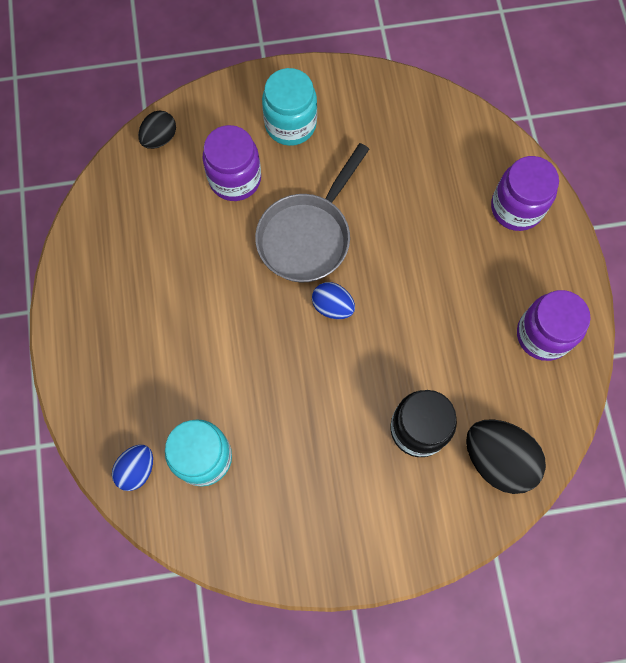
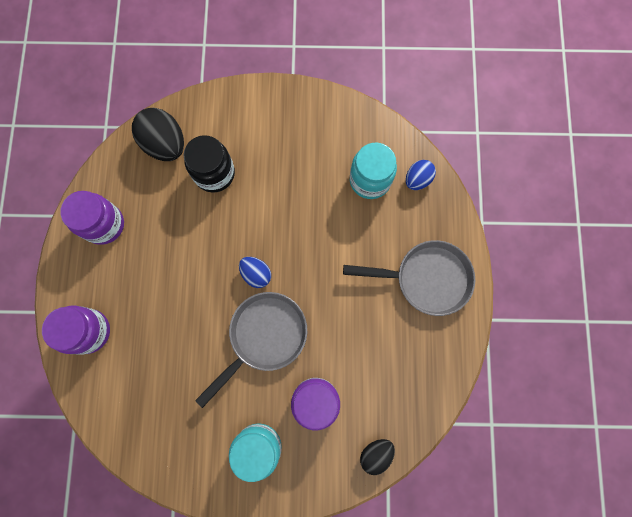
camera: 170 degrees left, 5 degrees up
(115, 337) = (426, 279): none -> grey pan

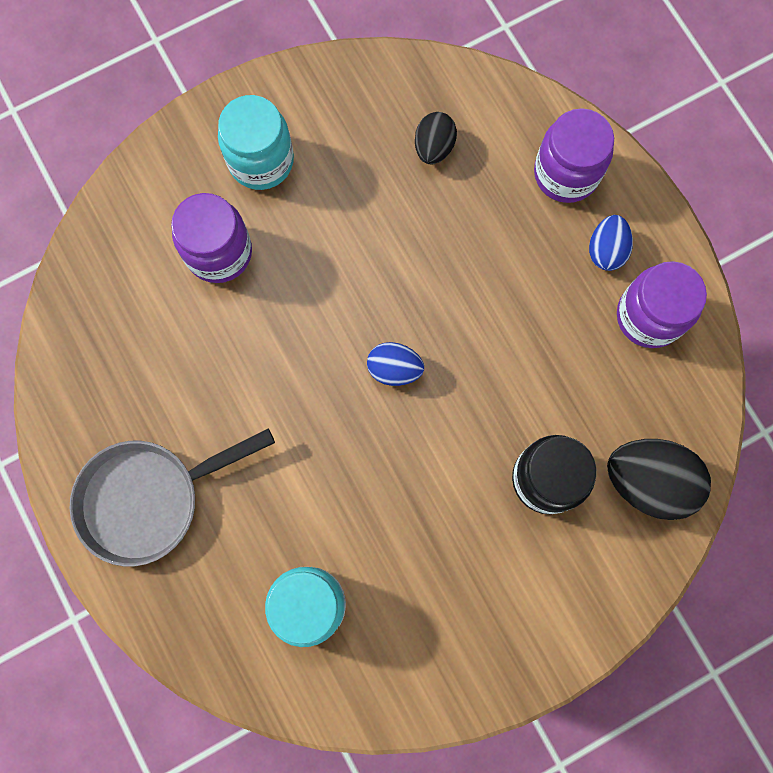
camera: 150 degrees right, 0 degrees up
(264, 337) = (333, 293): grey pan -> none
(375, 453) = (107, 233): black egg -> black egg (434, 147)
(417, 179) = (237, 648): blue egg -> blue egg (606, 250)

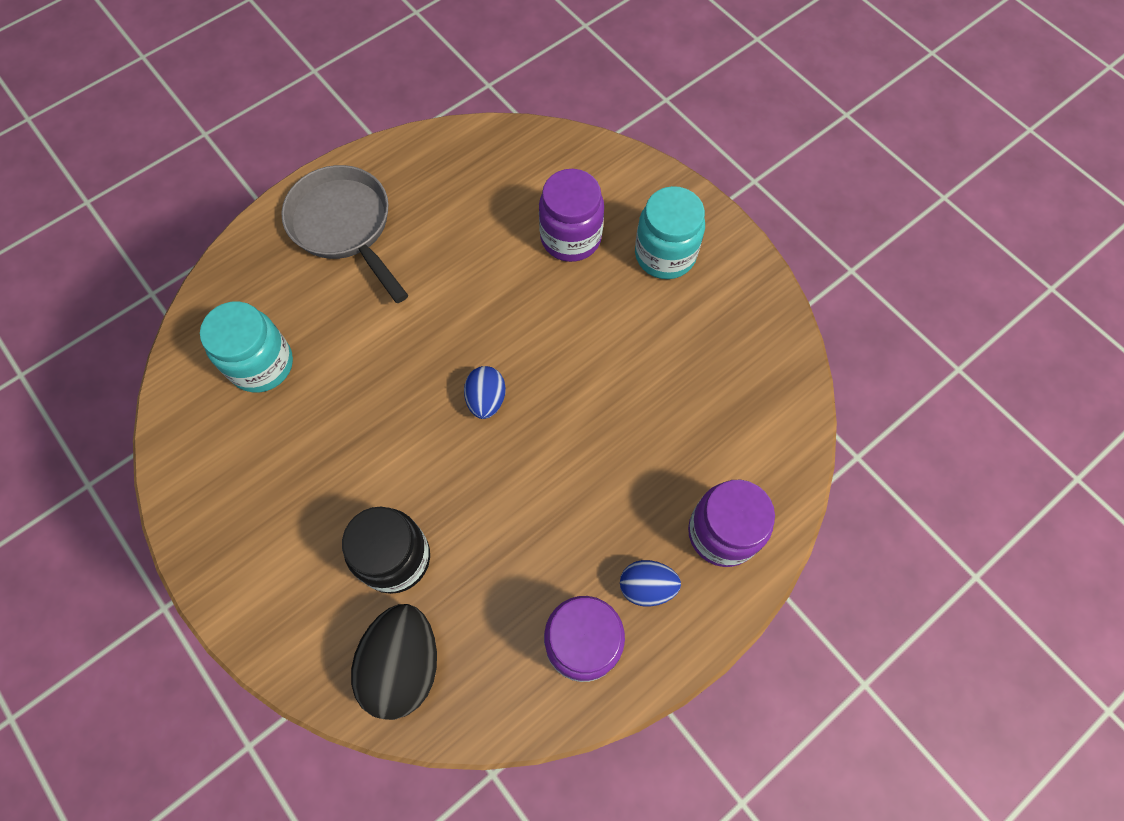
camera: 80 degrees right, 10 degrees down
(434, 147) = (717, 399): black egg -> none

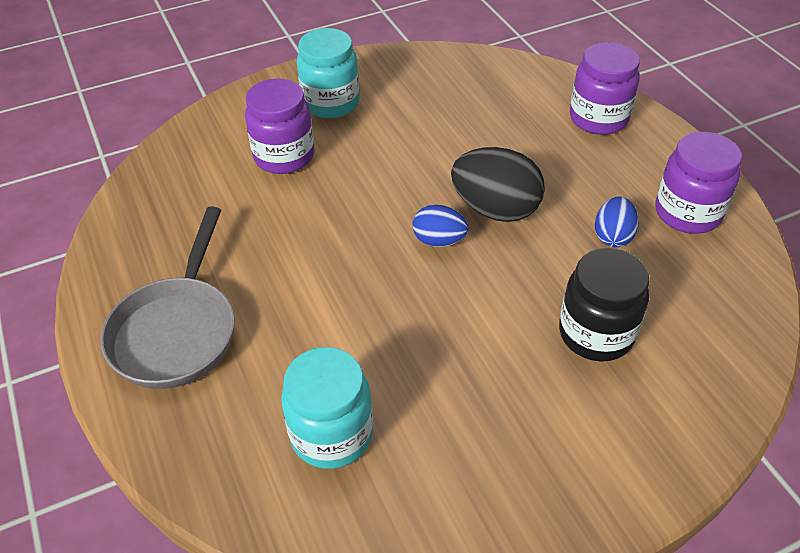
camera: 75 degrees left, 20 degrees down
(345, 226) = (177, 331): grey pan -> grey pan turned 60 degrees counterclockwise
(403, 664) = (706, 341): black egg -> black egg (495, 209)
(647, 586) = (640, 167): blue egg -> blue egg (612, 236)

